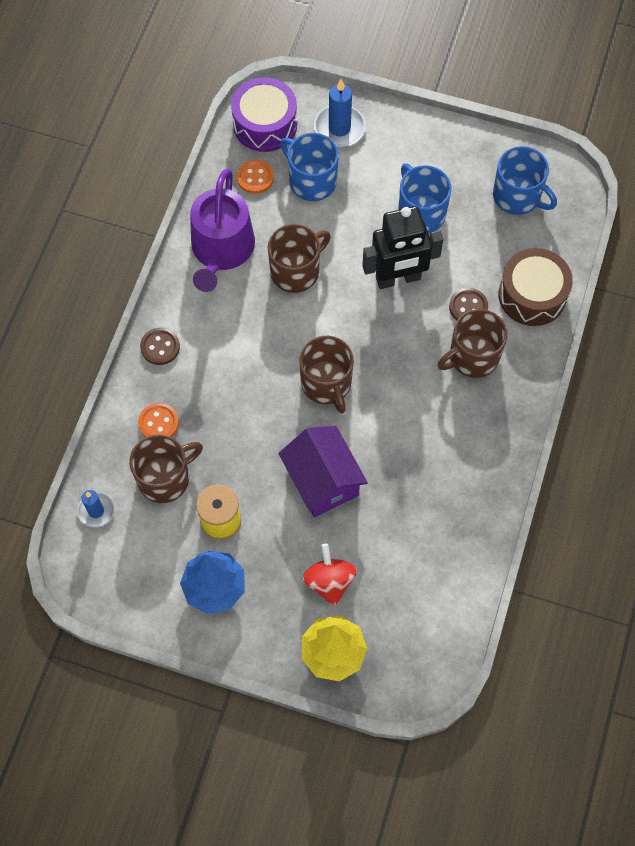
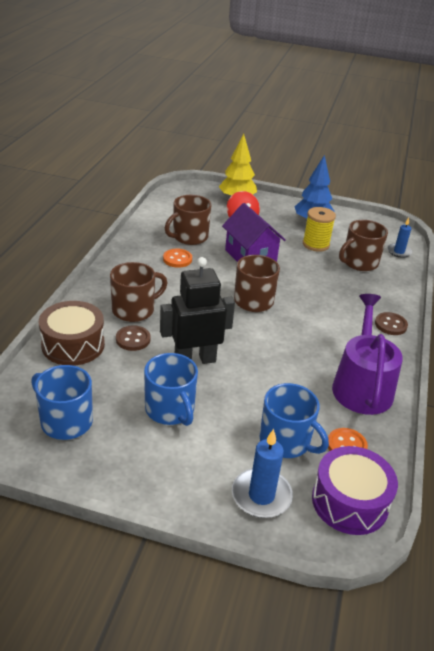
camera: 175 degrees right, 30 degrees down
(158, 423) = (374, 286): orange button -> orange button (177, 259)
(296, 271) = (289, 368): brown mug -> brown mug (189, 237)

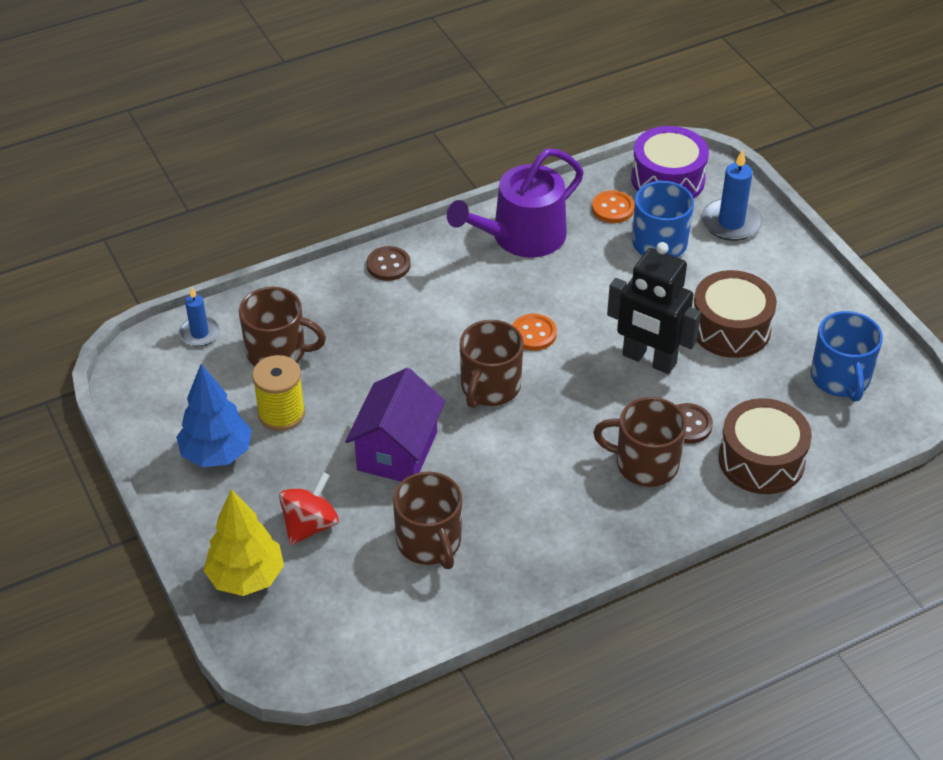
camera: 130 degrees left, 10 degrees up
(170, 410) = (730, 328): blue mug -> brown drum
(177, 259) = (498, 510): orange button -> orange button (533, 334)
(189, 237) = (429, 542): brown mug -> brown mug turned 60 degrees clockwise

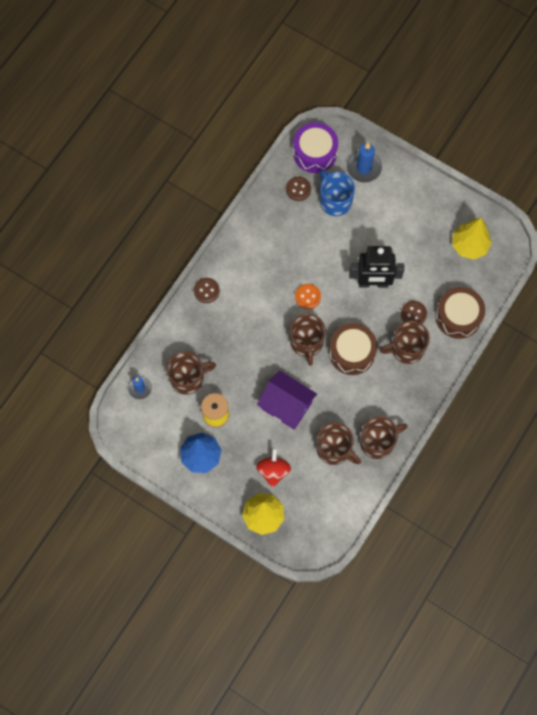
camera: 30 degrees left, 25 degrees up
(397, 451) = (286, 406): purple house -> purple house turned 45 degrees counterclockwise
(508, 566) = (378, 442): none -> brown mug
(521, 237) = (263, 234): purple watering can -> none
(613, 208) = (298, 189): orange button -> brown button
(730, 328) = (401, 241): brown drum -> brown drum (352, 352)
(840, 378) = (469, 245): blue mug -> yellow tree

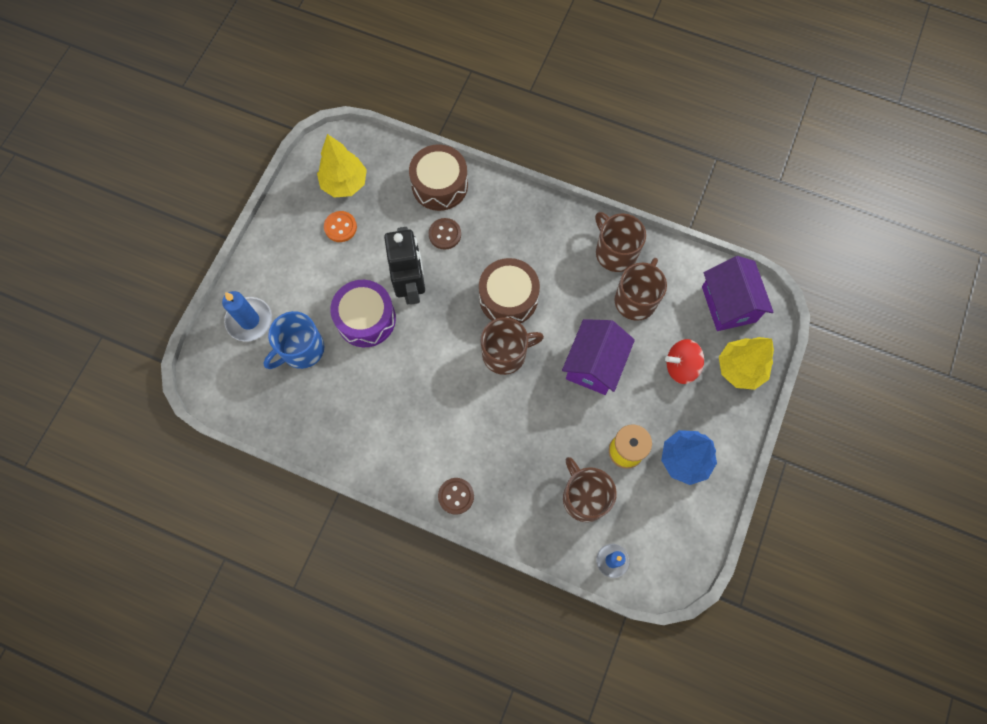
camera: 100 degrees left, 0 degrees up
(298, 189) = (289, 399): brown button -> none
(308, 297) = (443, 362): orange button -> orange button (340, 227)
(315, 153) = (232, 386): purple drum -> purple drum (366, 319)
(318, 521) = (728, 304): none -> purple house
(406, 348) = (491, 236): brown mug -> none

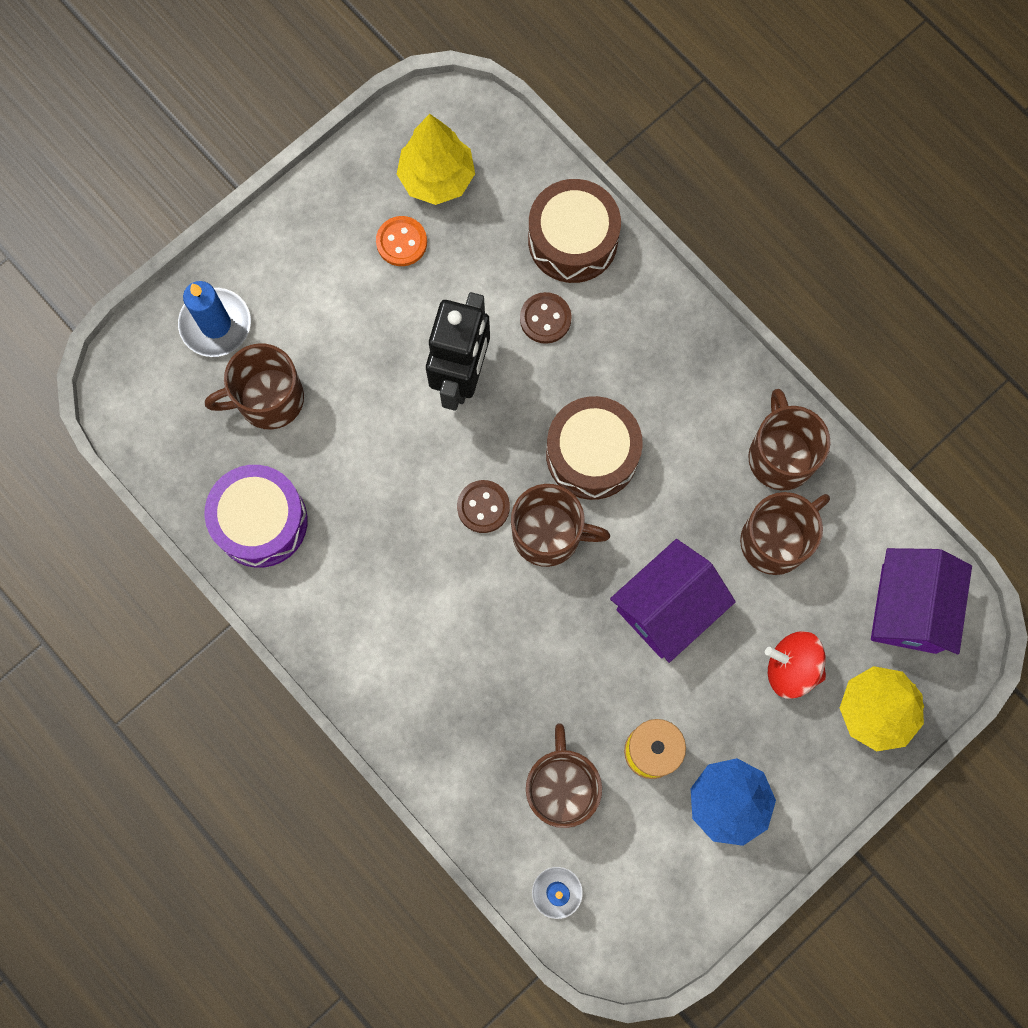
camera: 25 degrees right, 5 degrees up
(301, 349) = (268, 399): blue mug -> brown mug
(366, 319) = (376, 395): purple drum -> purple drum (260, 521)
(456, 496) = (386, 703): brown button -> brown button (483, 507)

